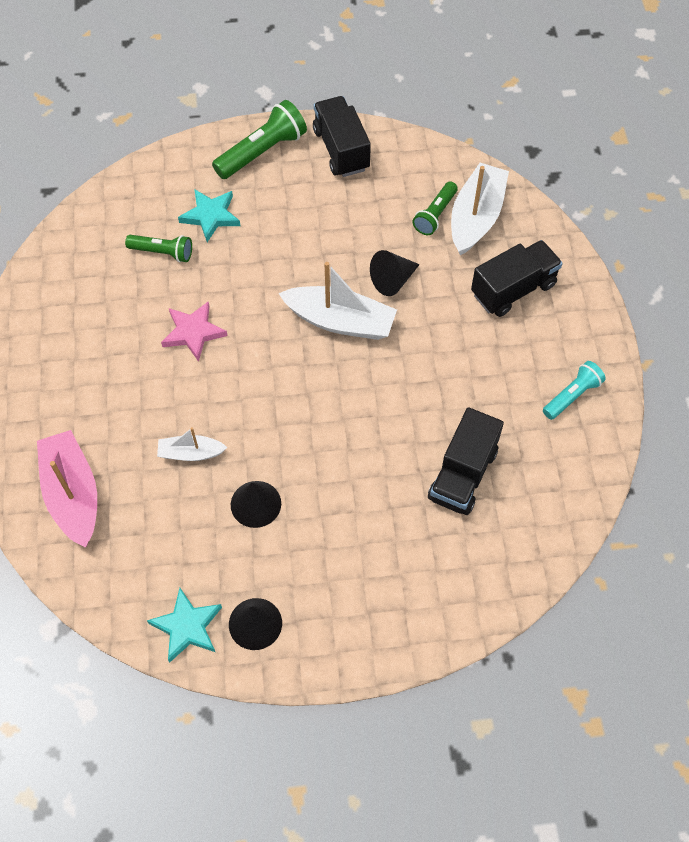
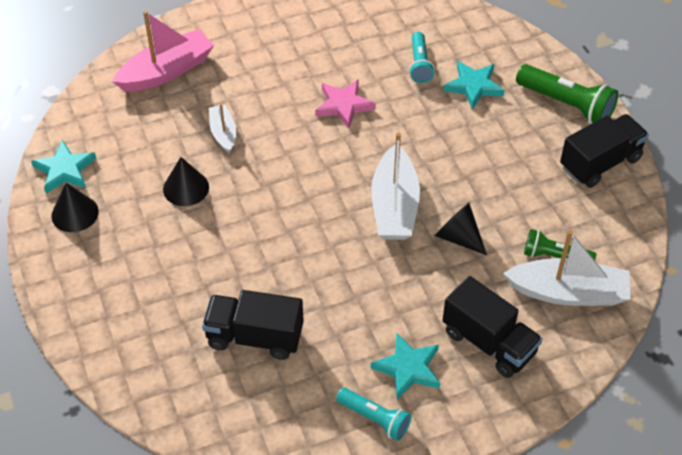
camera: 75 degrees right, 10 degrees down
(162, 252) = (419, 64): green flashlight -> turquoise flashlight
(526, 357) = (408, 368): none -> turquoise star

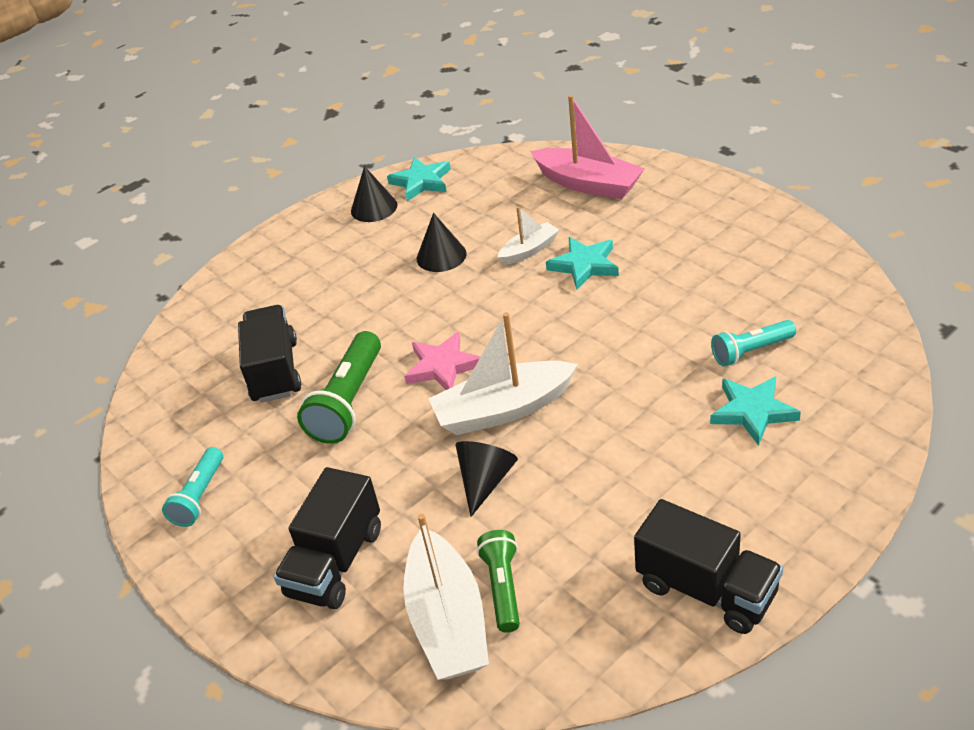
camera: 75 degrees right, 10 degrees down
(344, 105) = (632, 315): pink star -> pink star (443, 366)
(408, 368) = (274, 501): turquoise star -> turquoise star (584, 265)
(566, 104) = (795, 516): green flashlight -> green flashlight (348, 401)

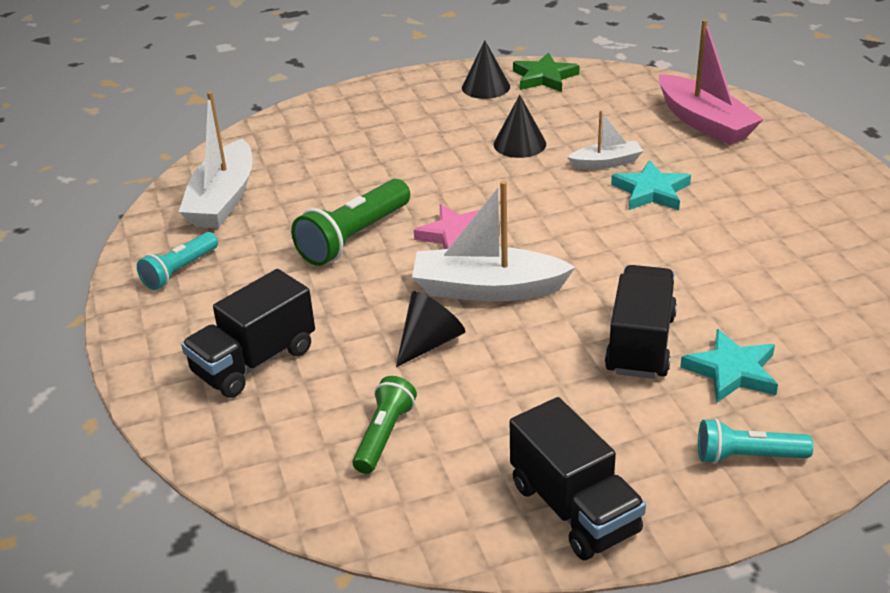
camera: 20 degrees right, 5 degrees down
(275, 371) = (308, 193): black truck -> black truck (640, 344)
(421, 182) = (544, 77): turquoise star -> green star
(448, 620) = (317, 444): white boat -> white boat (223, 199)
(751, 351) = (768, 317): turquoise flashlight -> turquoise flashlight (747, 456)

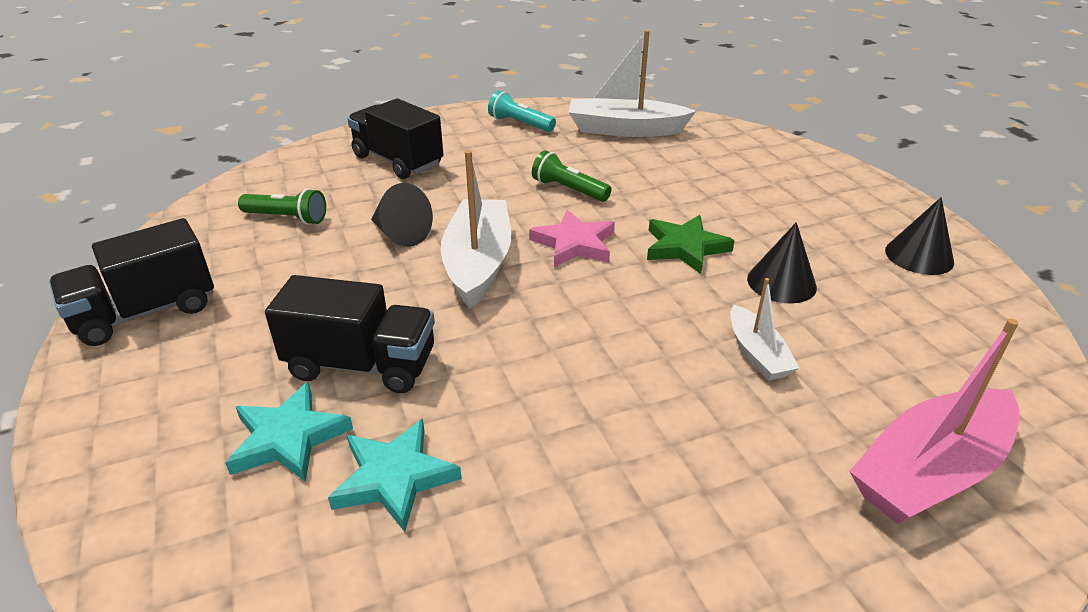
camera: 85 degrees right, 0 degrees up
(354, 237) = (569, 190): green flashlight -> green flashlight, size x0.62
(544, 77) = (980, 303): green star -> green star (685, 247)
(651, 191) = (691, 393): turquoise star -> turquoise star (395, 478)
(747, 456) = (143, 436): turquoise flashlight -> none

